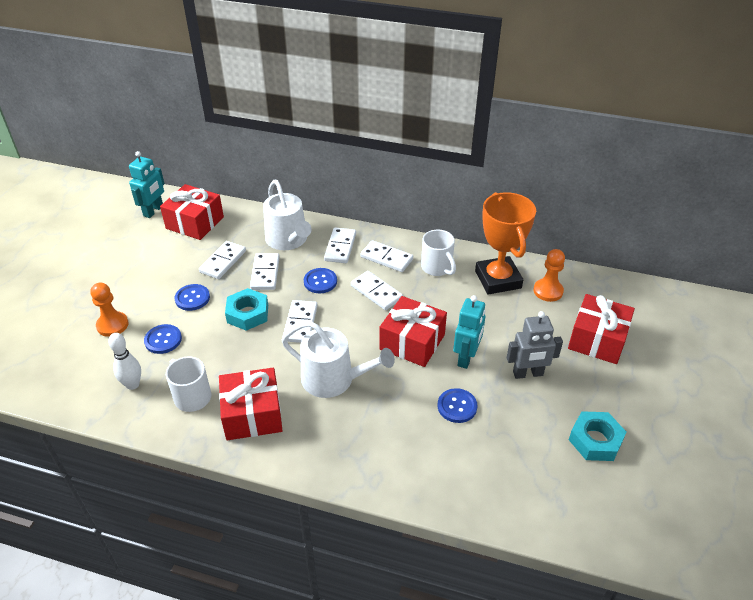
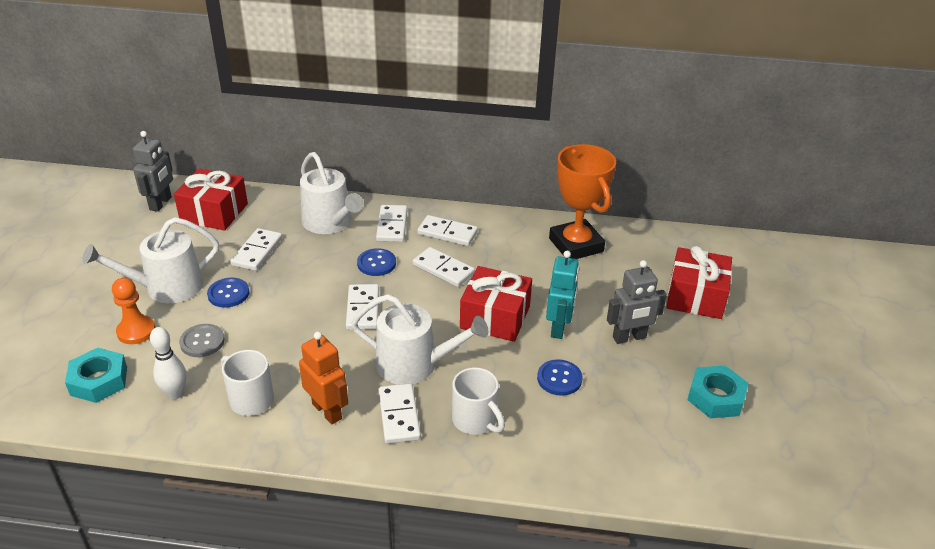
camera: 10 degrees left, 5 degrees down
(144, 288) = (167, 287): none -> white watering can
(153, 211) = (161, 203): turquoise robot -> grey robot
(163, 340) = (202, 341): blue button -> grey button
(248, 314) = (298, 304): turquoise nut -> turquoise nut (99, 381)
(252, 414) = (327, 411): red gift -> orange robot
(265, 273) = (310, 260): white domino -> white domino (399, 415)
(437, 267) = (506, 238): white mug -> white mug (475, 420)
(548, 291) = (632, 252): orange pawn -> none

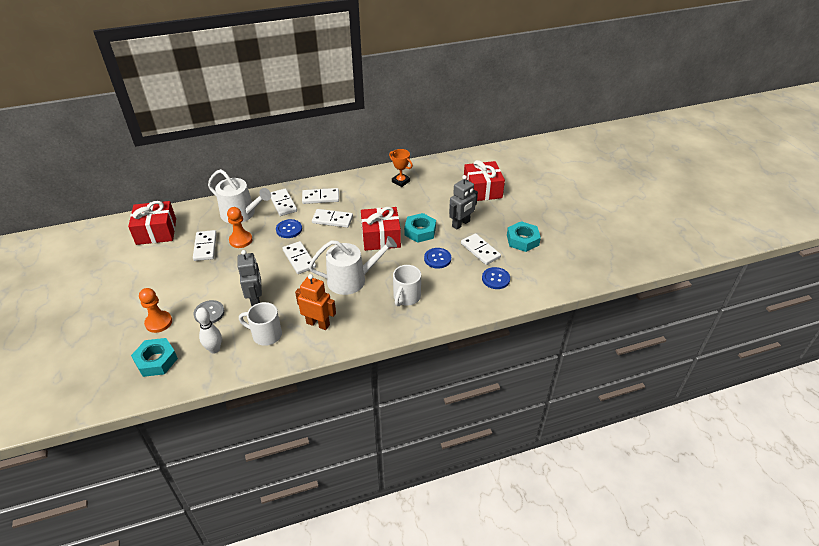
camera: 25 degrees left, 5 degrees up
(161, 203) = (112, 237): grey robot -> grey robot (256, 300)
(167, 287) = (159, 289): white watering can -> none
(228, 294) = (205, 279): blue button -> blue button (495, 279)
(306, 257) = (241, 240): none -> orange pawn
(399, 415) = (362, 310): white domino -> white domino (480, 250)
(475, 420) = (406, 297): white mug -> white mug turned 90 degrees clockwise
(558, 327) = (420, 231): turquoise robot -> turquoise nut
(576, 245) = (401, 181): orange trophy -> orange trophy, size x0.52

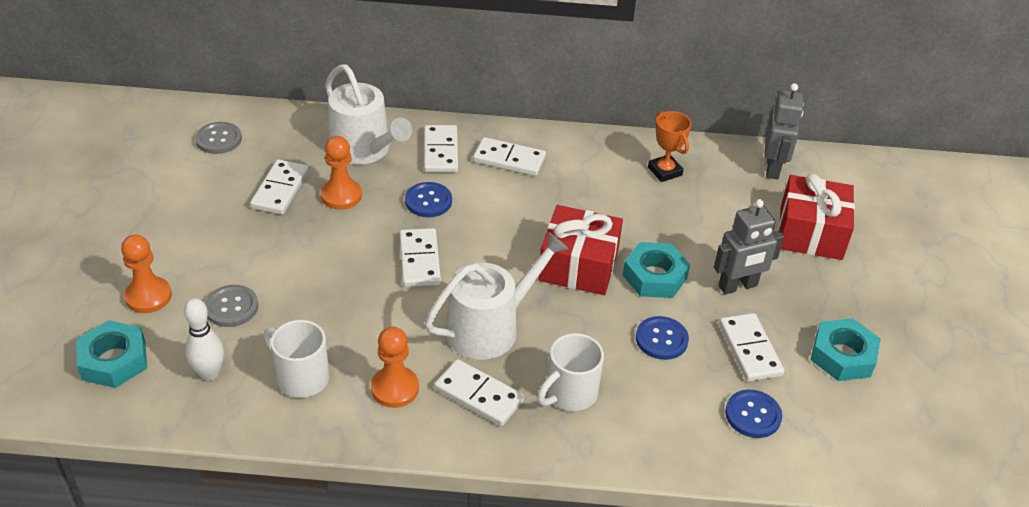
camera: 20 degrees right, 0 degrees up
(156, 231) = (219, 139): red gift -> grey button
(256, 300) = (315, 309): grey robot -> grey robot (773, 168)
(318, 324) = (395, 388): orange robot -> orange pawn
(332, 220) = (510, 206): white domino -> white domino (479, 395)
(351, 280) = (489, 327): white watering can -> white watering can turned 45 degrees counterclockwise

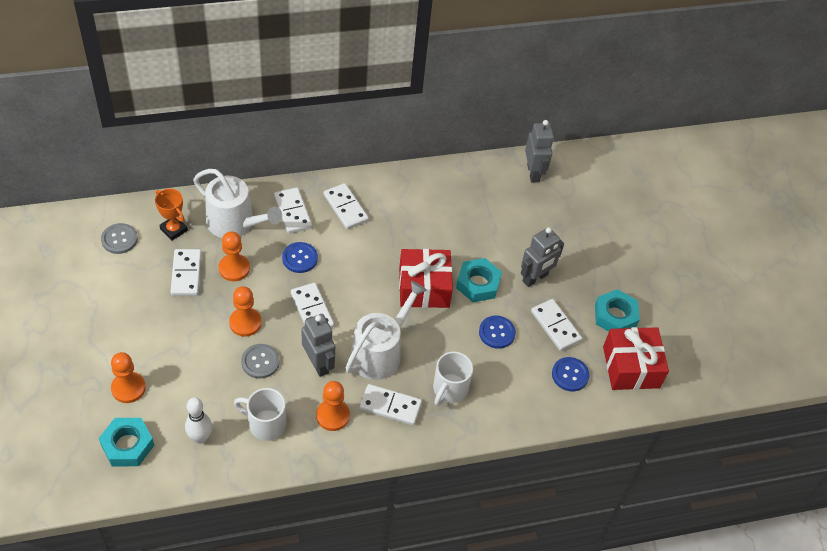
camera: 20 degrees left, 10 degrees up
(231, 307) = (193, 382): grey button -> grey button (260, 362)
(328, 256) = (245, 323): none -> orange pawn
(402, 322) = (318, 364): none -> grey robot
(509, 159) = (345, 208): white domino -> white domino turned 60 degrees clockwise
(664, 171) = (459, 193): orange trophy -> orange trophy (174, 229)
(811, 233) = (572, 222): red gift -> red gift (631, 367)

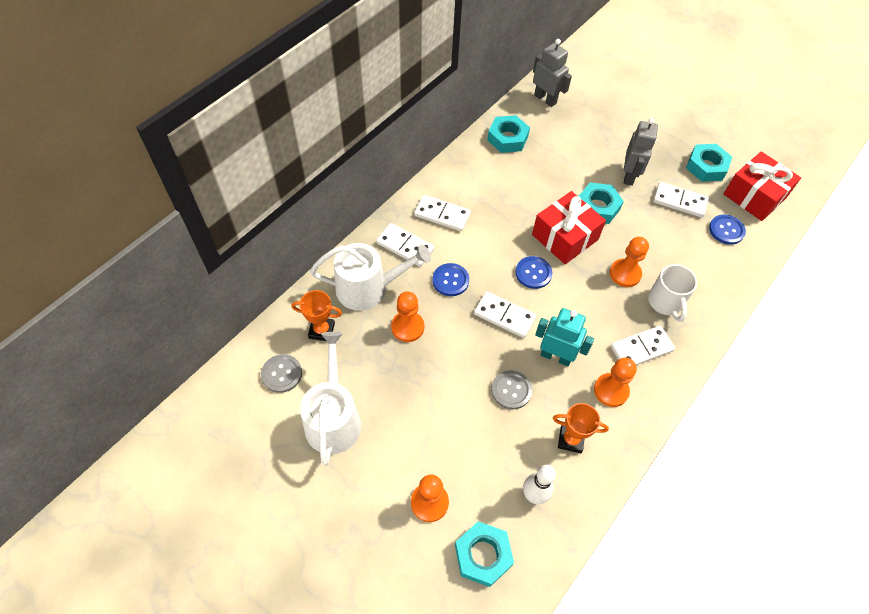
camera: 35 degrees left, 5 degrees up
(186, 274) = (372, 361): white domino -> none
(245, 323) = (465, 366): orange pawn -> orange pawn (625, 274)
(265, 424) = (570, 440): white mug -> orange trophy
(318, 364) = (555, 356): grey robot -> turquoise robot
(380, 352) = (589, 312): white watering can -> white watering can (333, 418)
(464, 184) = (507, 138): none -> turquoise nut
(496, 333) = (649, 235): blue button -> blue button (533, 273)

